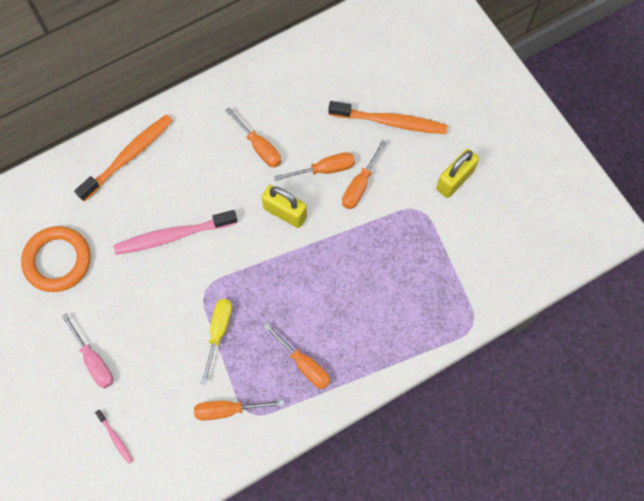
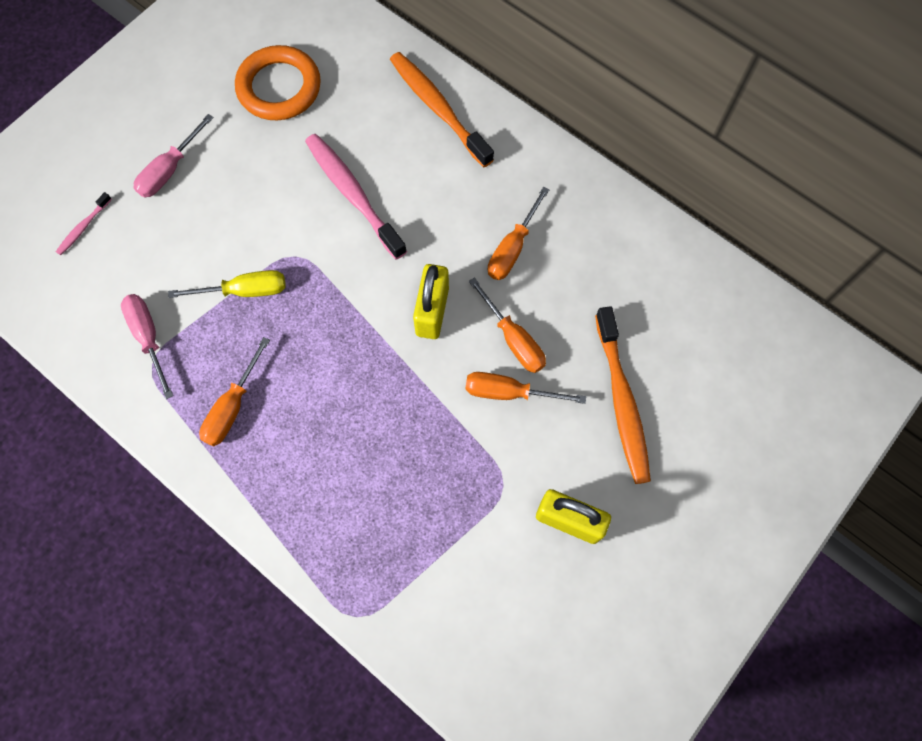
camera: 70 degrees right, 0 degrees up
(128, 156) = (438, 108): orange toothbrush -> orange toothbrush turned 150 degrees counterclockwise
(228, 410) = (149, 338): orange screwdriver -> pink screwdriver

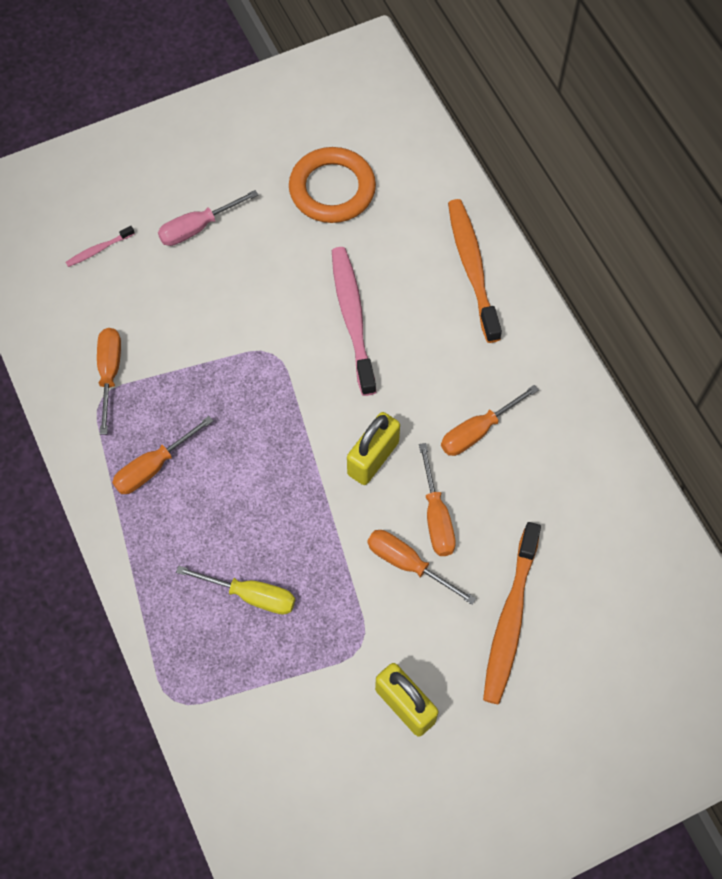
camera: 25 degrees right, 5 degrees down
(149, 338) = (110, 373): pink screwdriver -> orange screwdriver
(245, 291) = (212, 366): yellow screwdriver -> yellow screwdriver (251, 595)

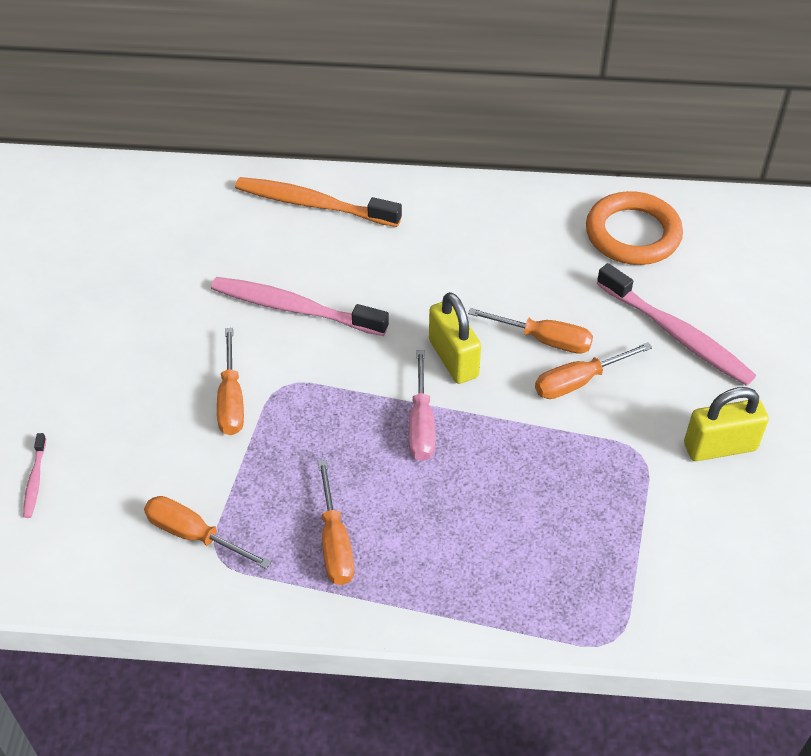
camera: 60 degrees left, 15 degrees down
(197, 228) = (88, 383): pink screwdriver -> pink screwdriver (421, 424)
(251, 595) = (536, 519): yellow screwdriver -> none
(332, 189) = (143, 261): orange ring -> orange ring (632, 234)
(477, 431) = (479, 273): orange screwdriver -> orange screwdriver (231, 400)
(510, 619) = (676, 334): orange toothbrush -> pink toothbrush

